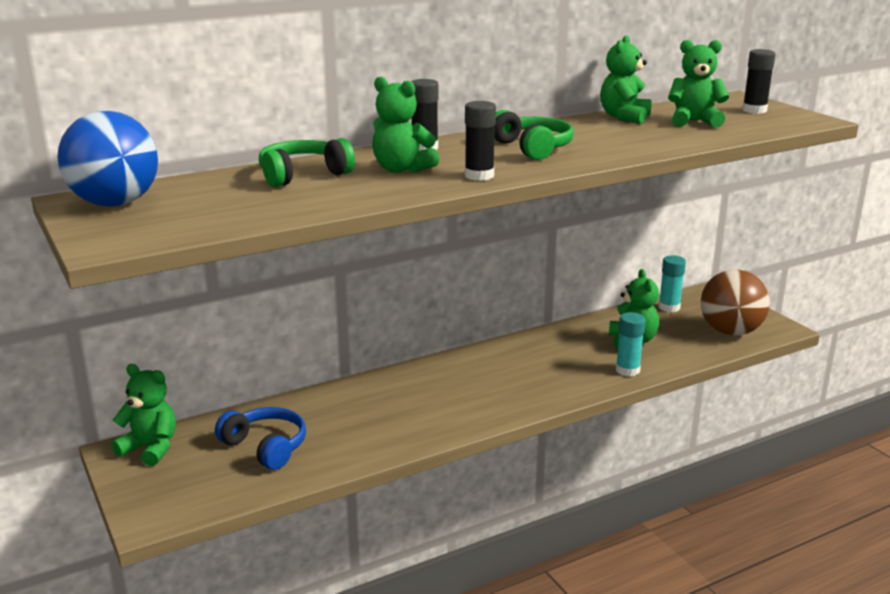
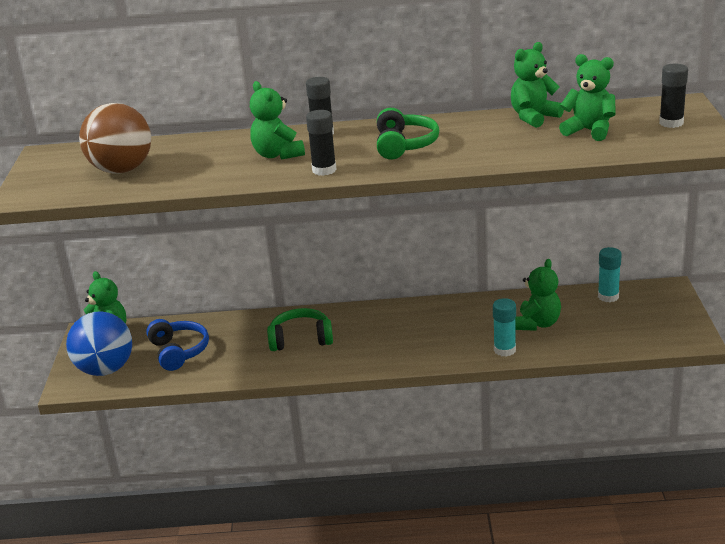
camera: 30 degrees right, 5 degrees up
(115, 203) = (63, 160): blue ball -> blue ball (105, 369)
(303, 175) = (204, 150): green headphones -> green headphones (301, 339)
(730, 331) = (640, 333): brown ball -> brown ball (122, 170)

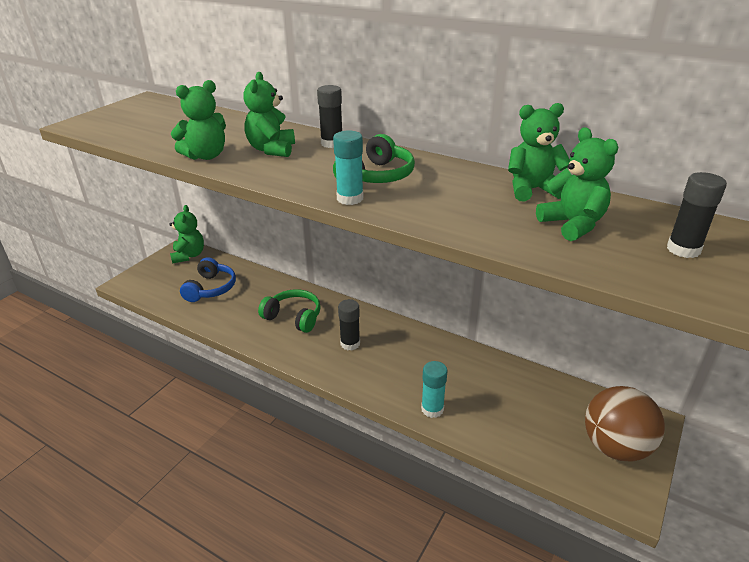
camera: 30 degrees right, 5 degrees up
(105, 369) = (157, 281): blue ball -> none
(122, 170) = (160, 126): brown ball -> brown ball (615, 447)
(324, 170) = (280, 175): black glue stick -> black glue stick (350, 343)
(537, 324) = (486, 396): green teddy bear -> green teddy bear (206, 156)
(608, 296) = (580, 400): turquoise glue stick -> turquoise glue stick (350, 198)

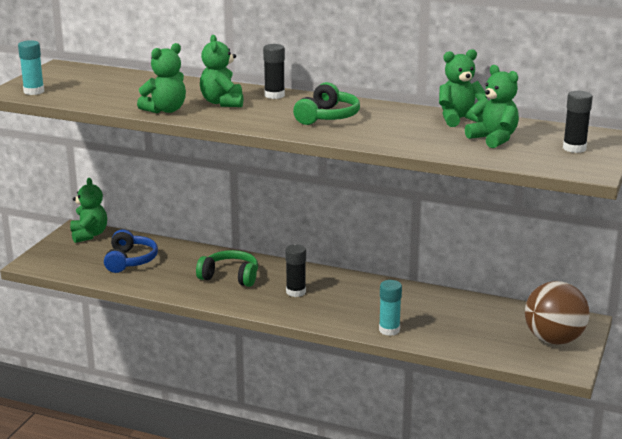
camera: 10 degrees left, 10 degrees down
(350, 198) = (313, 133): turquoise glue stick -> turquoise glue stick (34, 91)

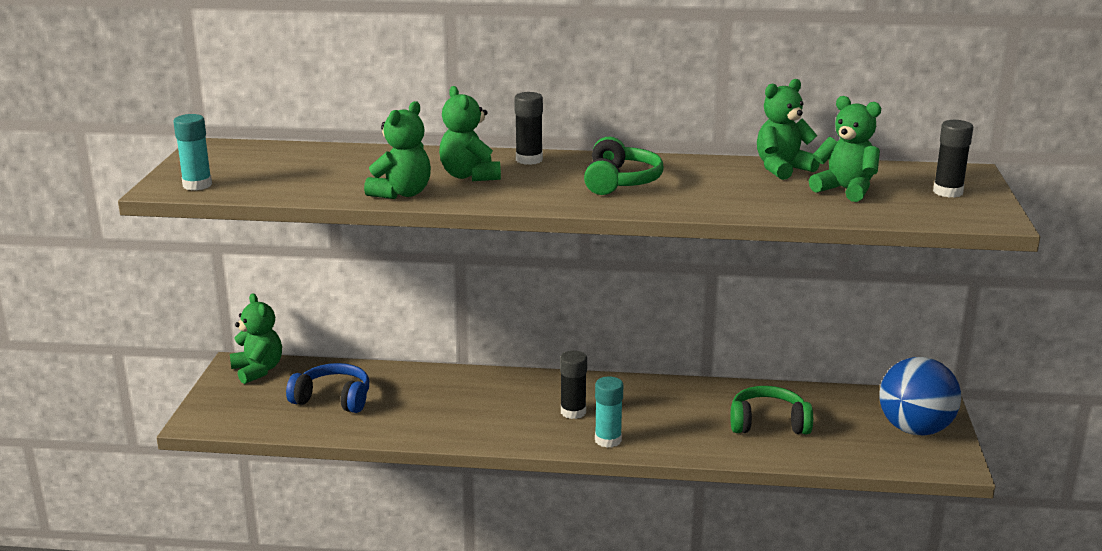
camera: 15 degrees left, 0 degrees up
(130, 260) = (333, 399): blue headphones -> blue headphones turned 60 degrees counterclockwise
(230, 277) = (478, 403): green headphones -> green headphones (768, 423)
(389, 330) = (717, 446): turquoise glue stick -> turquoise glue stick (608, 440)
(553, 339) = (915, 429): brown ball -> blue ball

